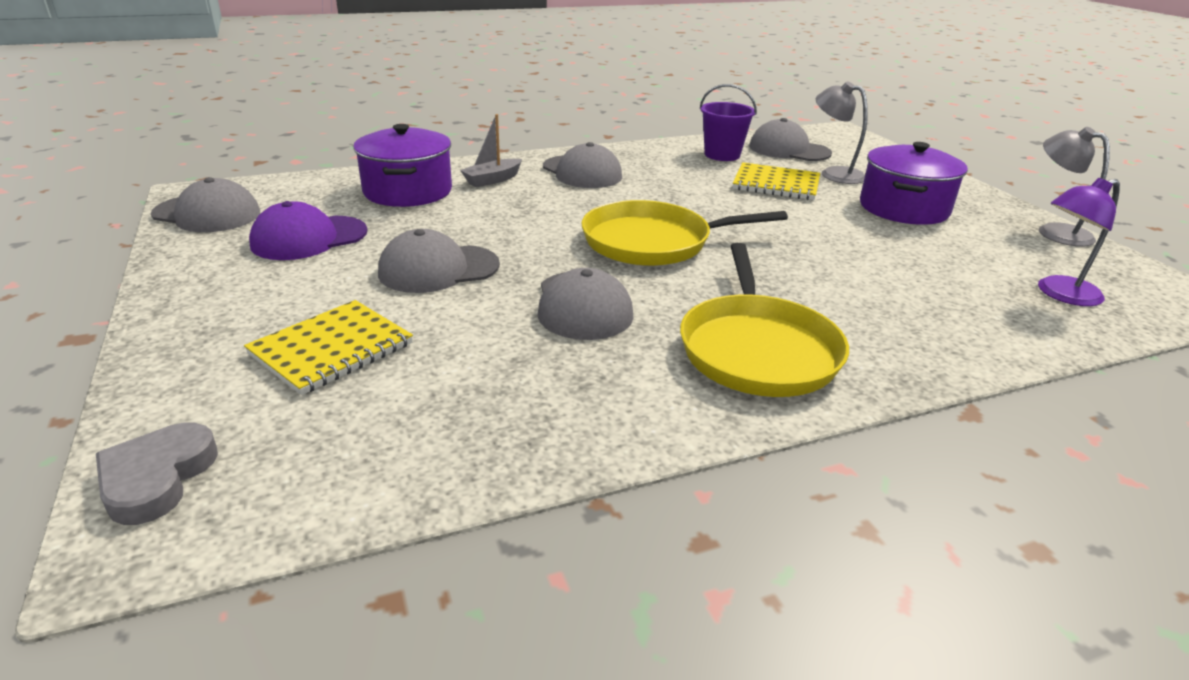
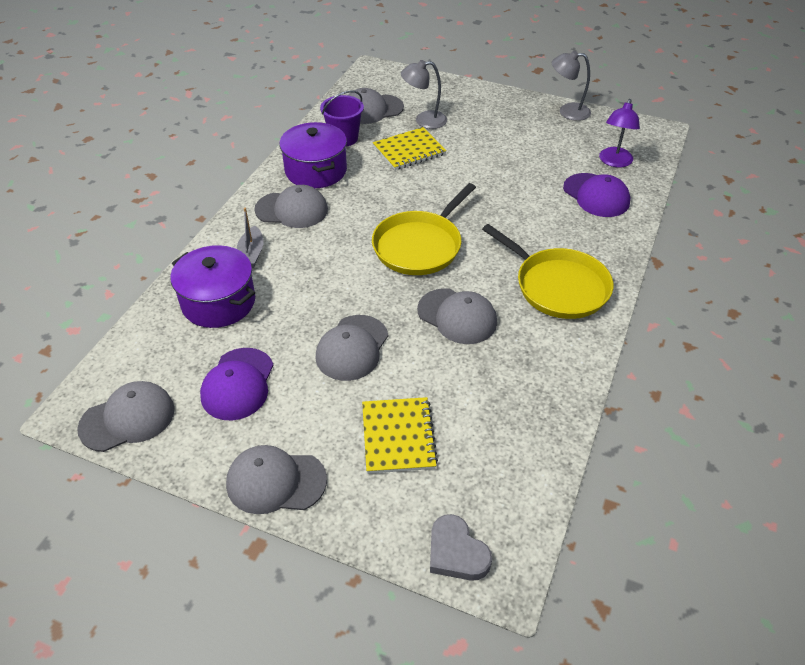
camera: 45 degrees left, 15 degrees up
(185, 308) = (276, 482): none -> grey cap
(903, 208) = (491, 133): purple pot -> purple pot (316, 170)
(972, 307) = (596, 195): none -> purple cap

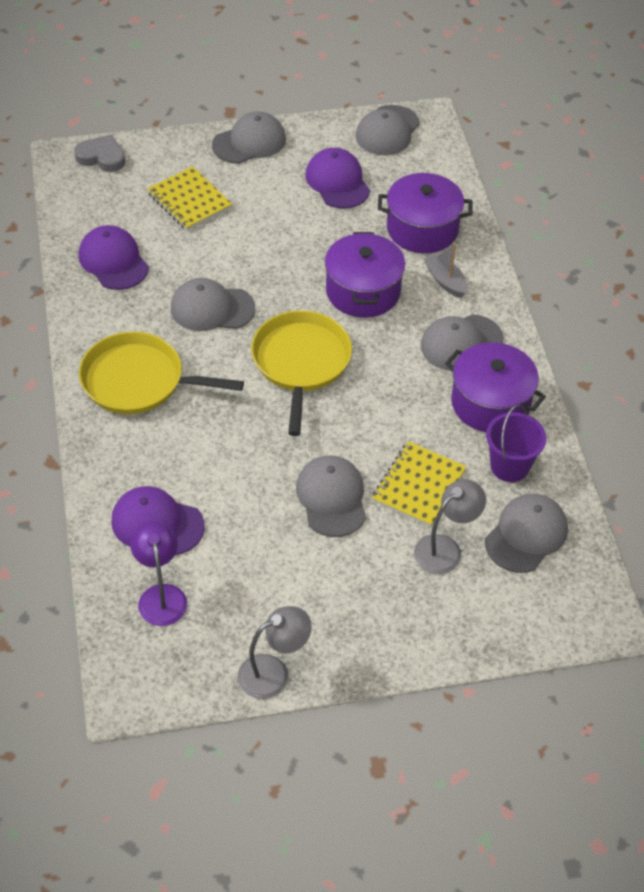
camera: 145 degrees right, 5 degrees up
(322, 275) = (363, 291): none -> purple pot
(352, 348) = (277, 243): grey cap -> grey cap (332, 498)
(519, 404) = (113, 261): none -> purple cap

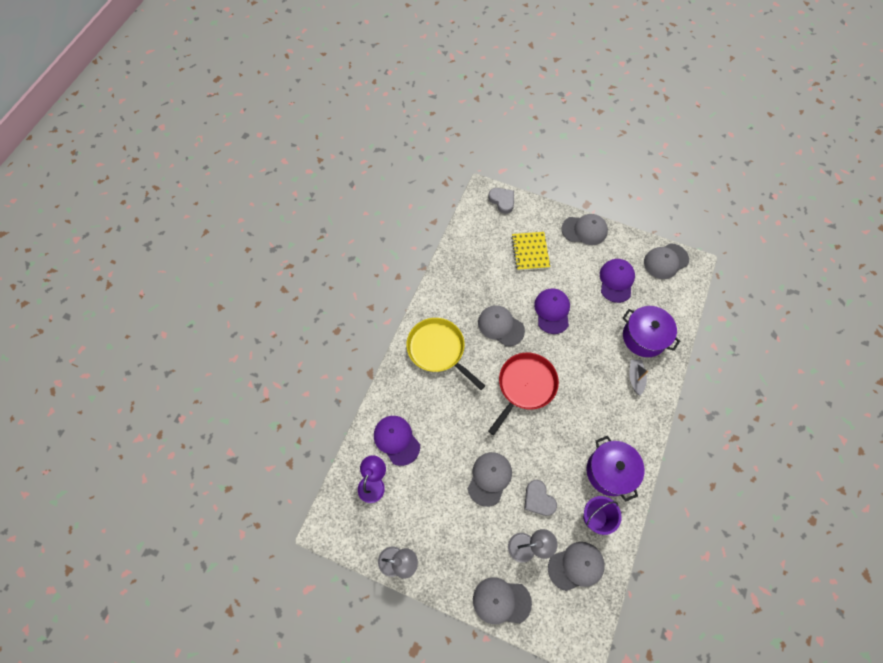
camera: 35 degrees right, 15 degrees up
(113, 261) = (469, 269): purple cap -> purple cap (552, 311)
(301, 363) = (525, 386): yellow pan -> red pan
(363, 291) = (586, 359): purple pot -> none
(418, 486) = (538, 499): yellow notebook -> grey heart
(461, 343) = (618, 423): grey cap -> grey cap (501, 601)

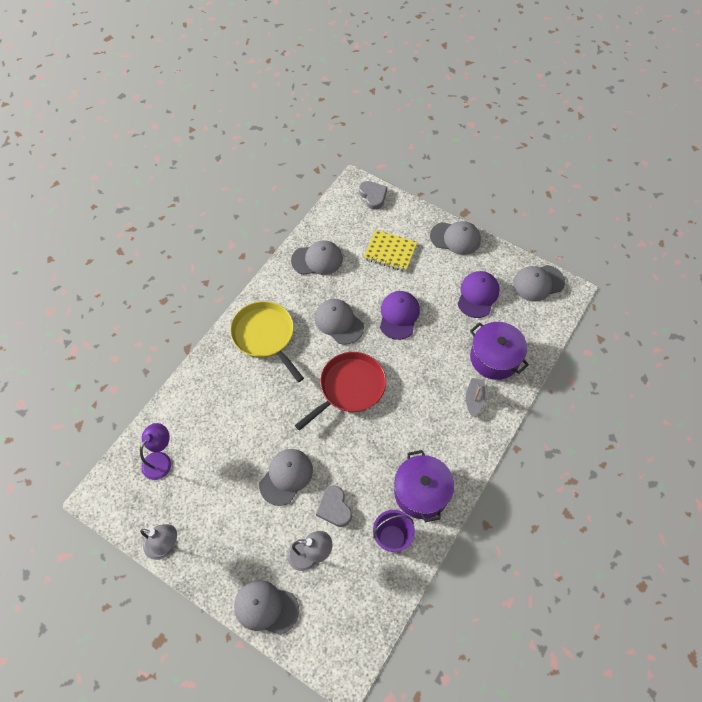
camera: 10 degrees right, 5 degrees down
(396, 440) = (196, 420): purple cap -> none
(530, 252) = (390, 251): yellow notebook -> yellow notebook turned 75 degrees counterclockwise
(576, 566) = (358, 586): grey cap -> grey cap (317, 259)

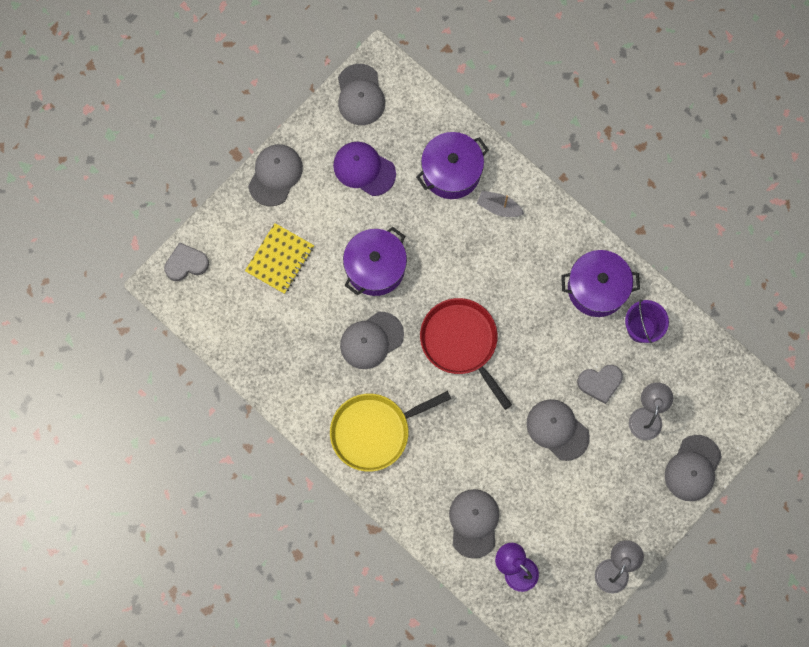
camera: 80 degrees left, 15 degrees up
(317, 259) = (274, 352): grey cap -> grey cap (474, 523)
(399, 316) = (375, 267): purple cap -> purple pot

